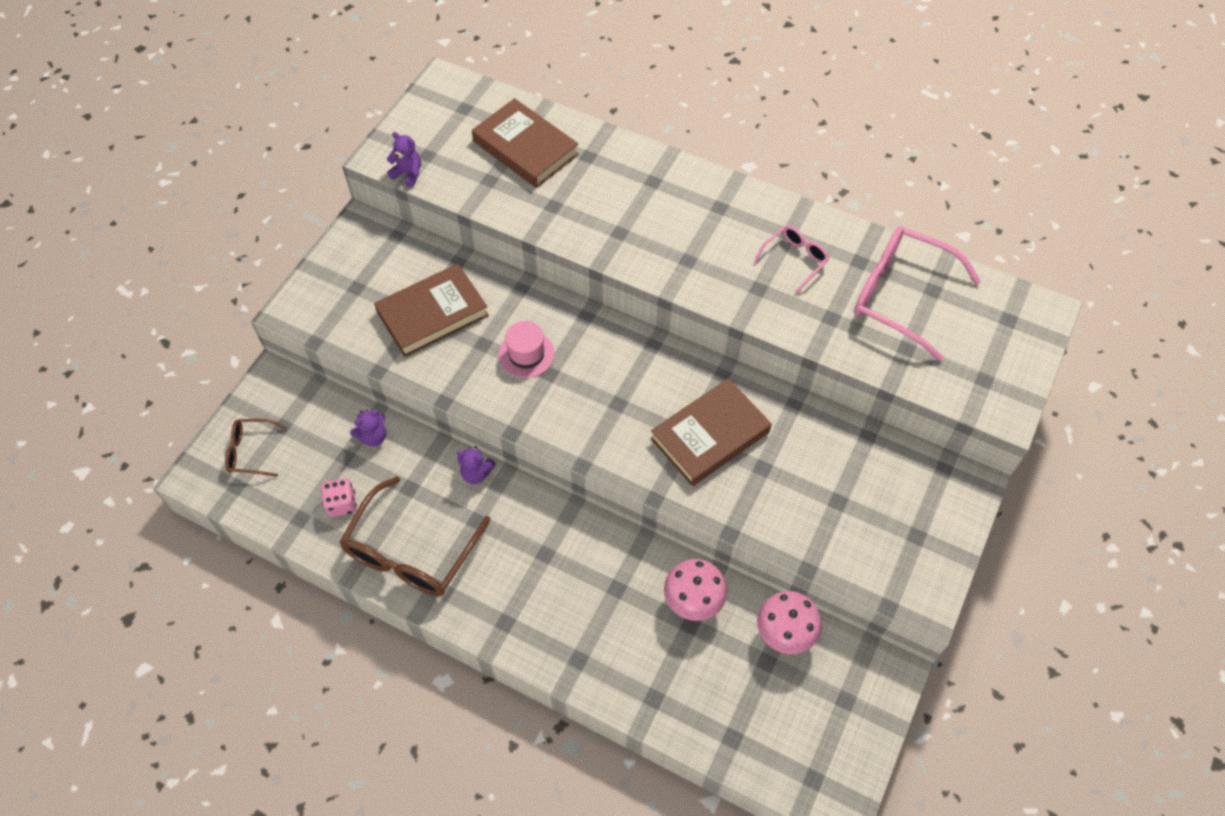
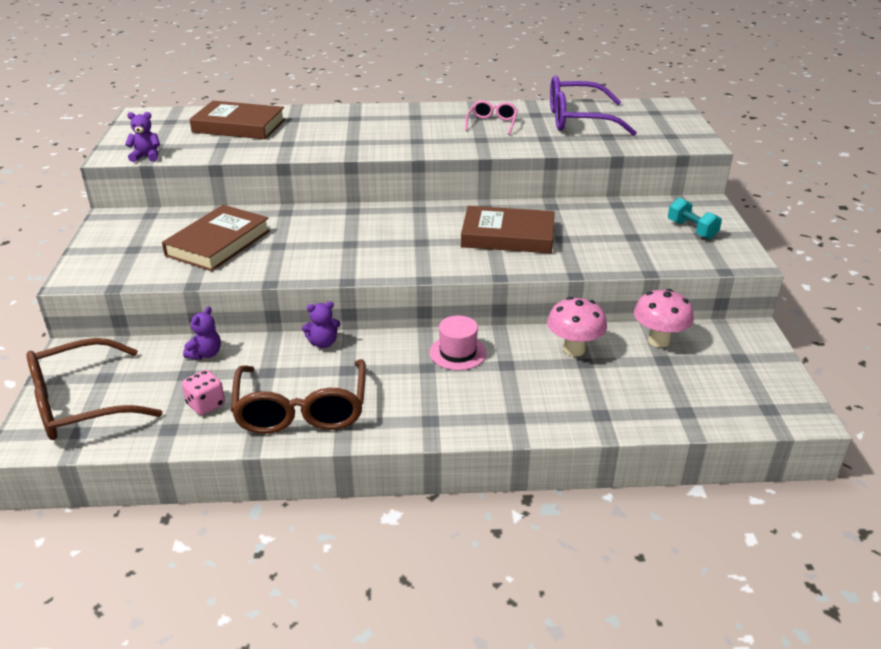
camera: 30 degrees left, 25 degrees down
(252, 451) = (81, 404): brown glasses -> brown glasses, size x1.93
(526, 354) = (321, 240): pink hat -> pink hat (458, 353)
(710, 435) = (508, 236): brown book -> brown book turned 75 degrees clockwise
(901, 296) = (578, 120): pink glasses -> purple glasses
(913, 522) = (691, 230): none -> turquoise dumbbell

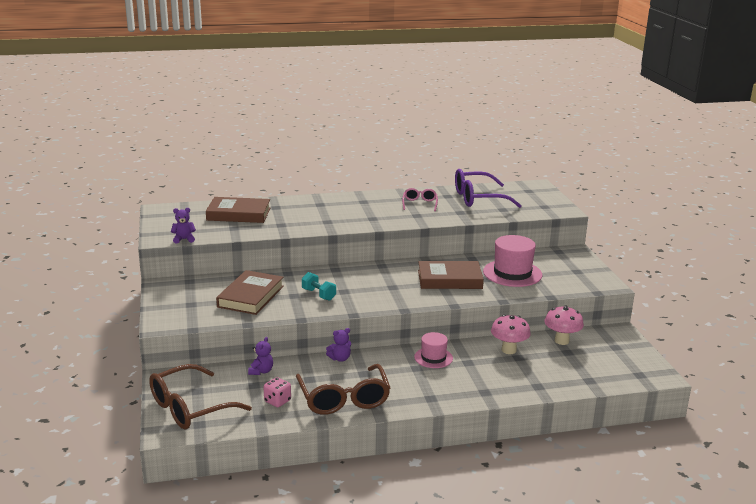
camera: 10 degrees left, 10 degrees down
(603, 232) = (512, 273): none -> pink hat
(691, 230) = (569, 268): turquoise dumbbell -> turquoise dumbbell (318, 294)

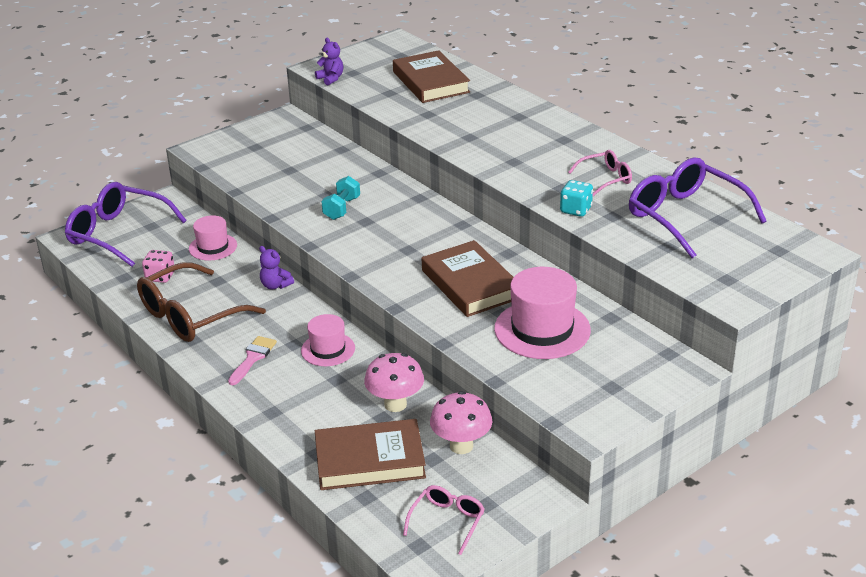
camera: 65 degrees right, 10 degrees up
(190, 407) = (118, 234): brown glasses -> purple glasses
(251, 296) = (301, 171): brown book -> brown book (370, 460)
(261, 371) = (213, 247): purple teddy bear -> pink hat
(419, 386) = (253, 358): none -> pink brush
(444, 218) = (575, 210): none -> turquoise dice
(624, 361) = (447, 522): none -> pink glasses

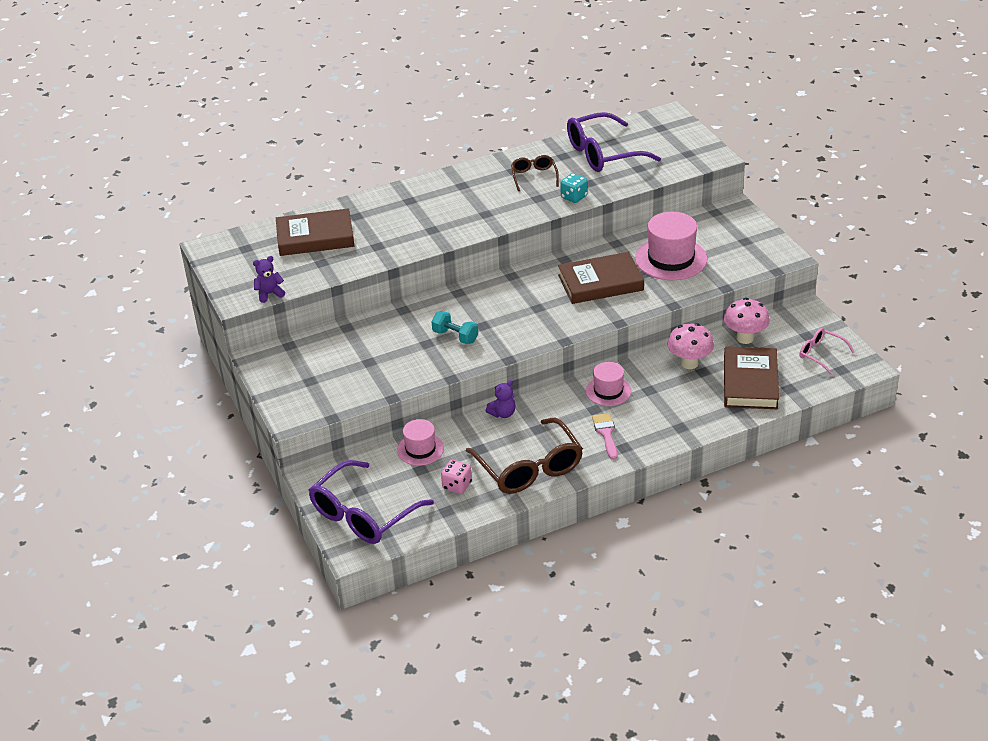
camera: 75 degrees left, 5 degrees up
(253, 358) = (606, 433): pink brush -> pink brush turned 45 degrees clockwise
(605, 179) = (534, 177): pink glasses -> brown glasses

